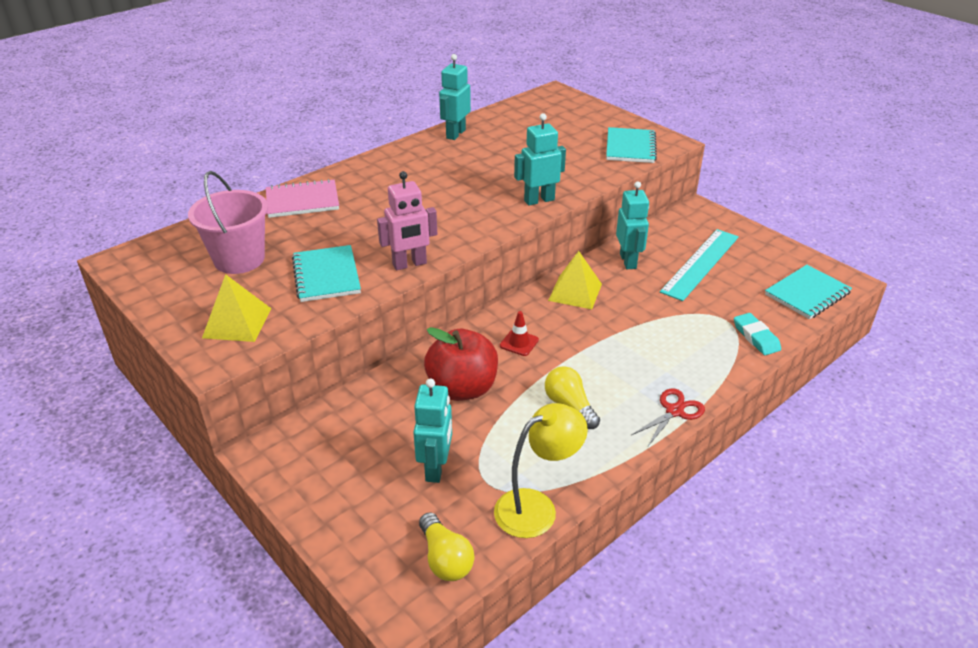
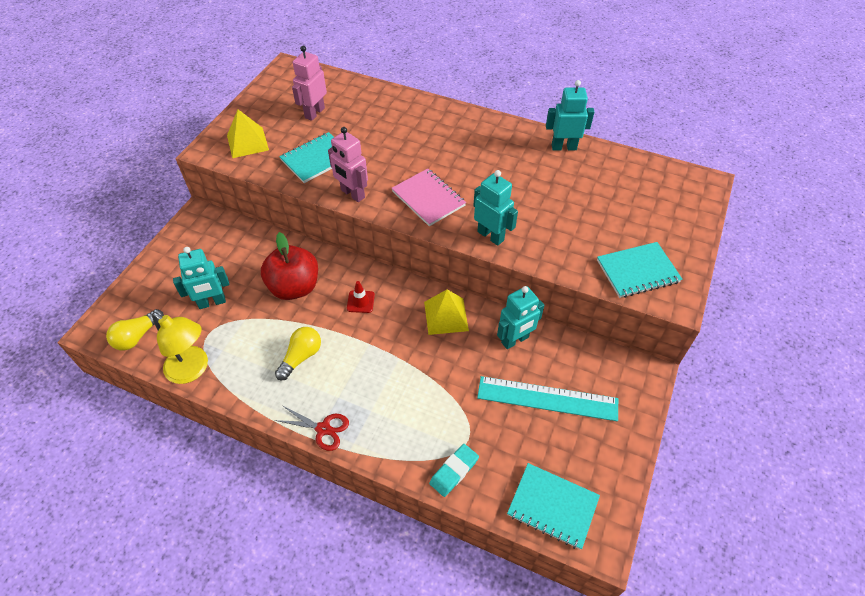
camera: 65 degrees right, 15 degrees up
(239, 259) = (314, 113): pink bucket -> pink robot
(302, 201) = (401, 109): pink notebook -> pink notebook (428, 198)

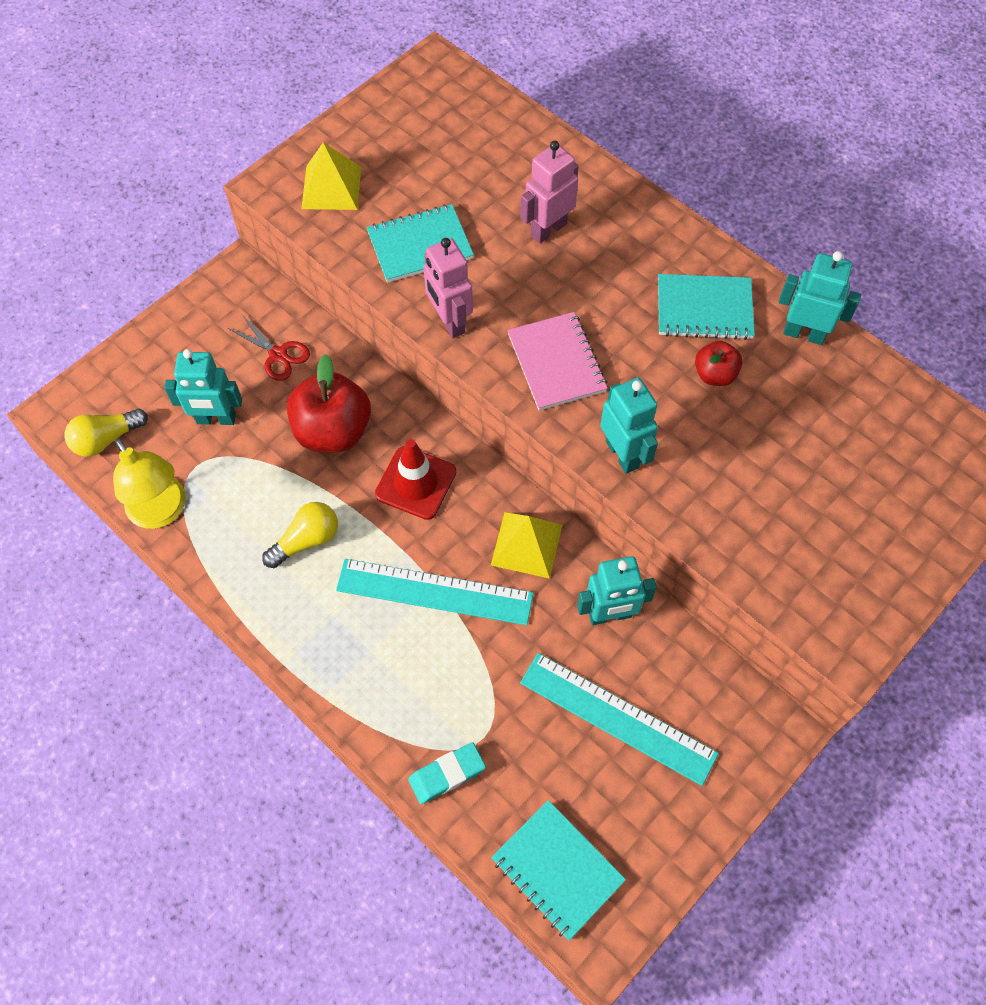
camera: 20 degrees right, 10 degrees up
(314, 113) = (445, 161): pink robot -> pink robot (548, 229)
(323, 429) = (299, 654): red scissors -> red scissors (278, 354)
(360, 301) = (416, 483): red traffic cone -> red traffic cone, size x1.72
(399, 361) = (434, 592): none -> turquoise ruler
(524, 180) = (714, 374): none -> red apple
(637, 271) = (816, 583): turquoise notebook -> turquoise notebook (704, 309)

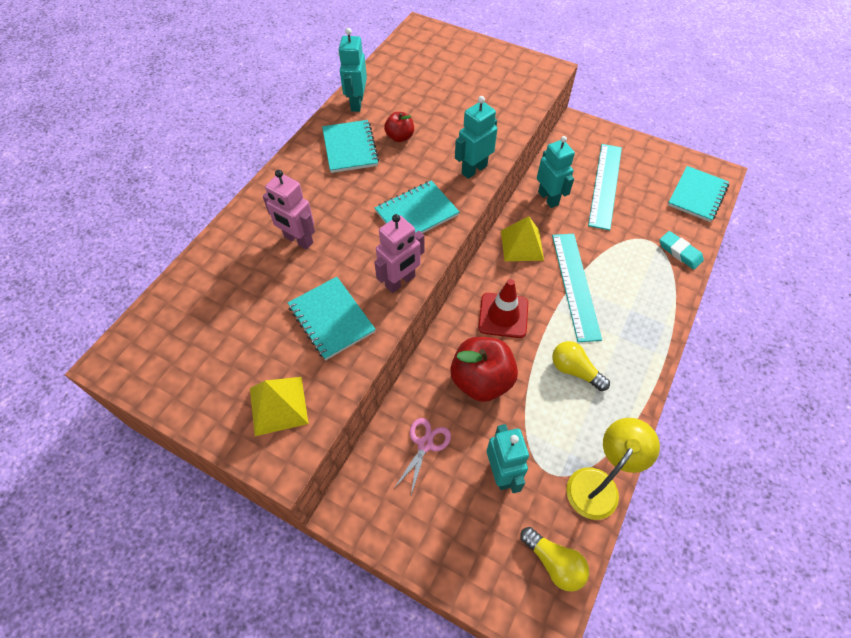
camera: 105 degrees left, 5 degrees down
(278, 354) = (425, 444): red scissors -> pink scissors
(556, 363) = (416, 213): pink notebook -> turquoise notebook

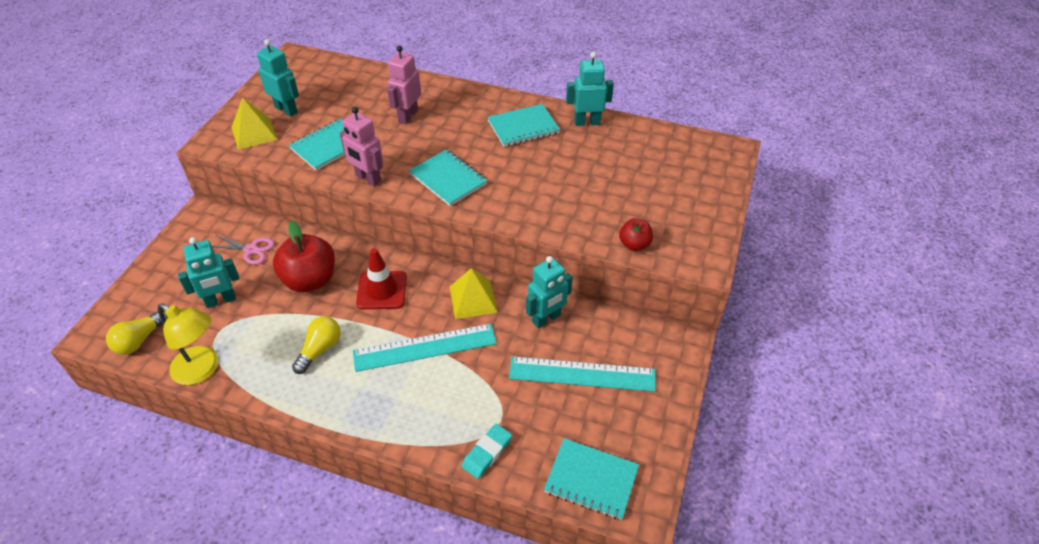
camera: 80 degrees right, 10 degrees down
(400, 137) = (547, 156): red apple -> red apple (634, 244)
(474, 169) = (514, 212): turquoise robot -> turquoise robot (286, 109)

